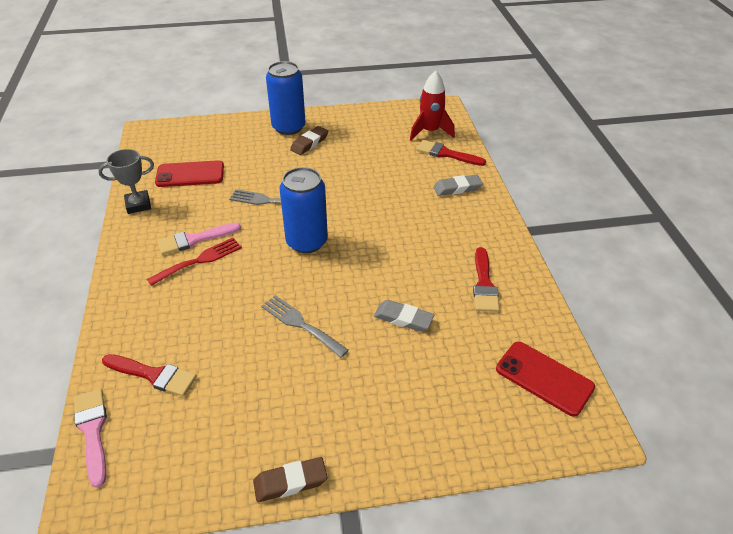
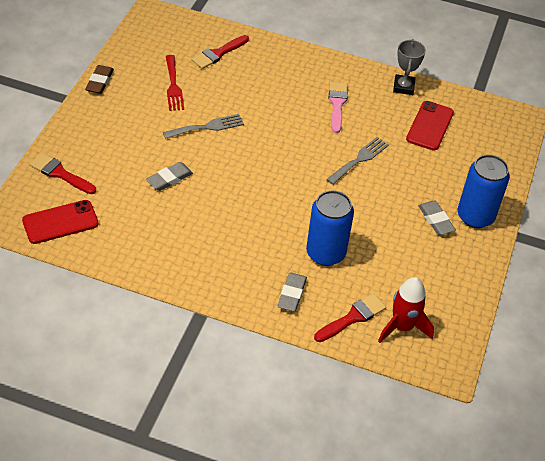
camera: 115 degrees right, 5 degrees up
(93, 431) = (197, 24): pink brush -> none
(199, 260) = (310, 100): red fork -> red fork (173, 86)
(306, 241) = (290, 162): blue can -> blue can (325, 253)
(309, 143) = (435, 220): brown eraser -> grey eraser
(484, 284) = (164, 241): red brush -> red brush (60, 174)

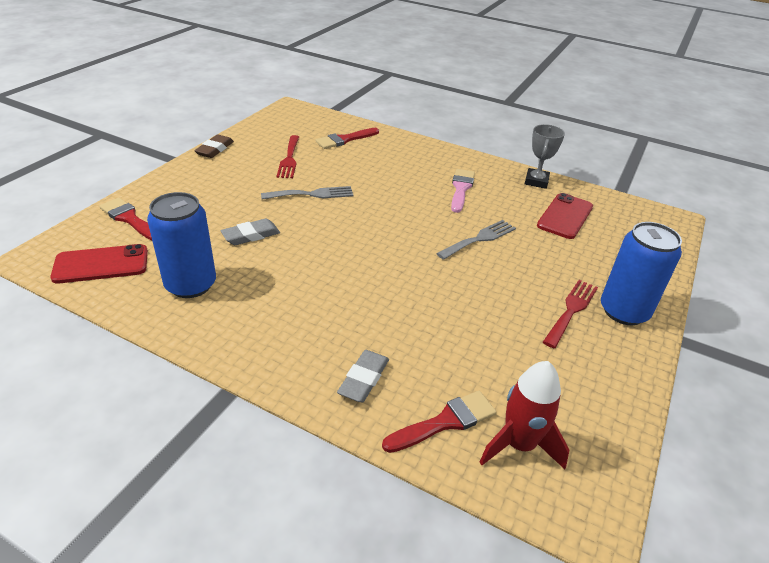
camera: 10 degrees right, 10 degrees down
(325, 253) = (421, 333): blue can -> blue can (191, 285)
(435, 220) = (571, 310): grey eraser -> red fork

